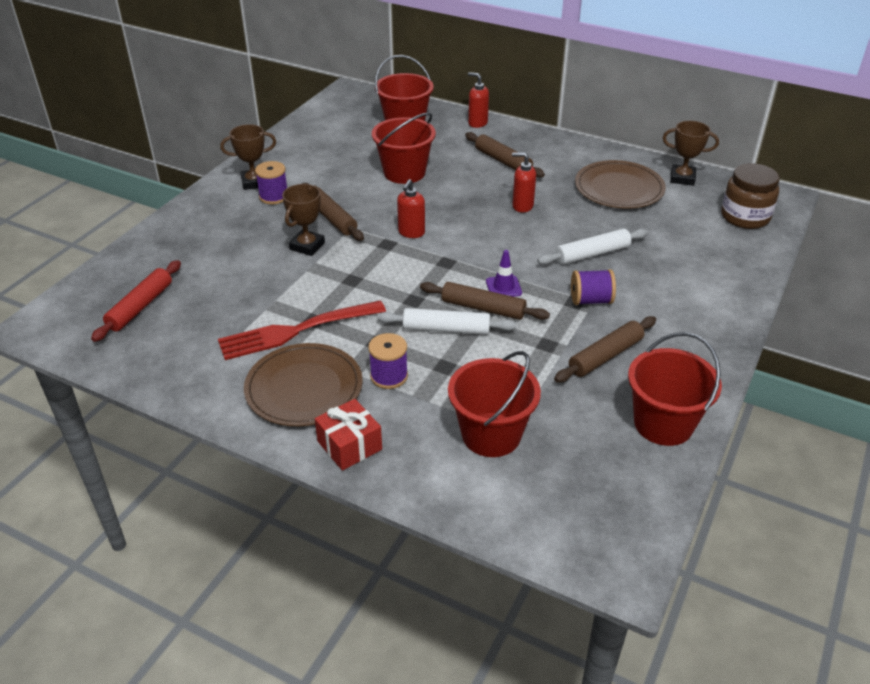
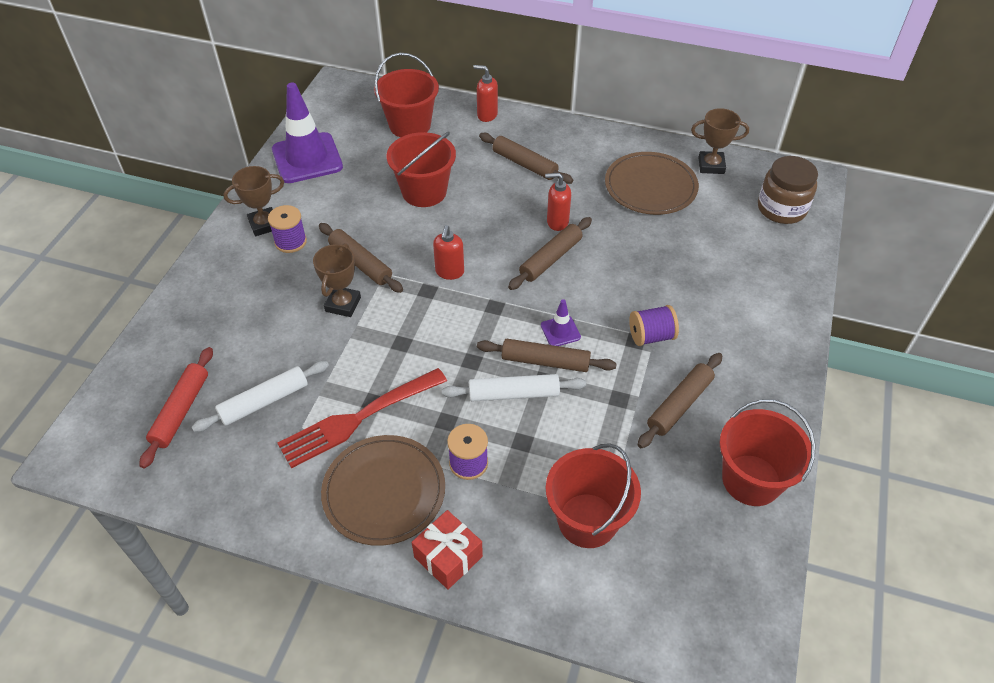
camera: 10 degrees left, 10 degrees up
(306, 139) = (307, 158): none -> purple traffic cone
(509, 232) = (551, 259): none -> brown rolling pin
(592, 254) = (641, 276): white rolling pin -> white rolling pin (264, 401)

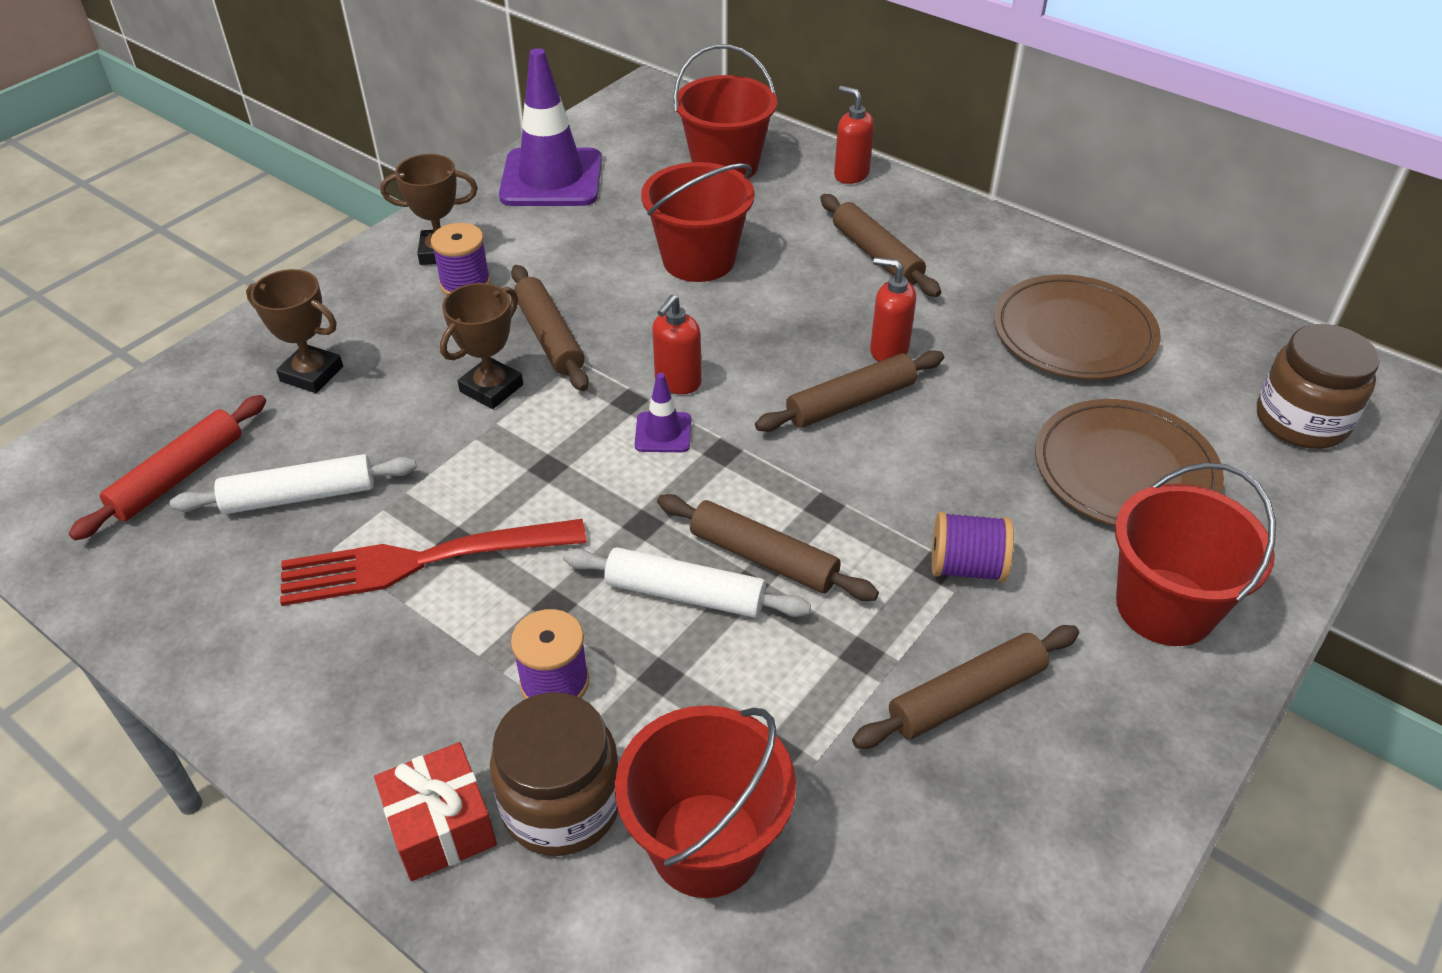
camera: 20 degrees right, 5 degrees down
(384, 492) = (398, 686): brown plate -> brown plate (1125, 470)
(505, 525) = (562, 804): none -> brown jar
(560, 331) = (812, 517): purple traffic cone -> purple traffic cone (663, 432)
(711, 166) = (1197, 324): brown trophy -> brown trophy (311, 374)
(751, 480) = (1045, 872): red bucket -> red bucket (1165, 607)

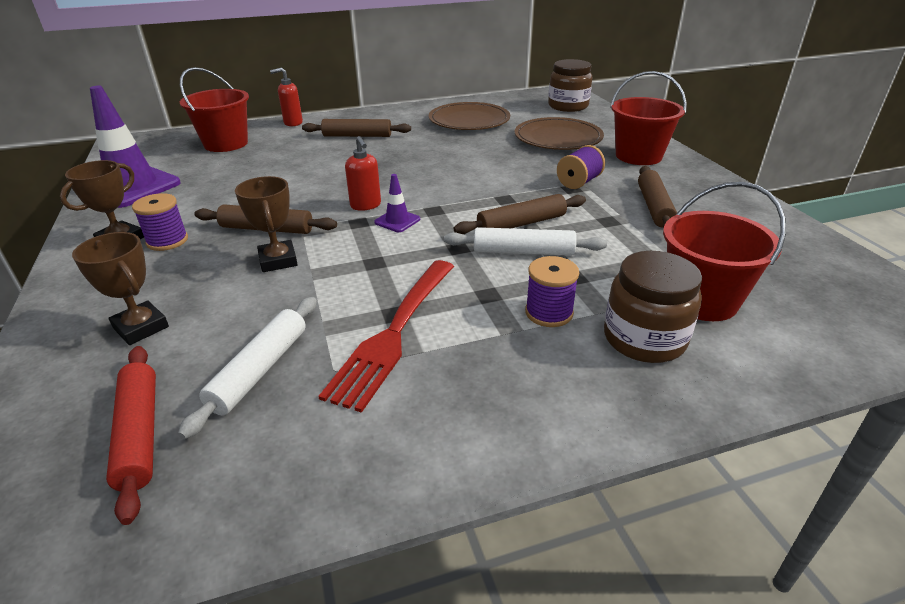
camera: 55 degrees left, 10 degrees down
(311, 374) = (141, 327): brown trophy -> brown trophy turned 75 degrees clockwise
(441, 826) = (631, 393): red gift -> none
(685, 594) = (523, 252): white rolling pin -> white rolling pin turned 45 degrees clockwise
(698, 260) = (283, 172): red bucket -> none
(851, 402) = (445, 171): brown rolling pin -> none
(888, 350) = (423, 153): red soap dispenser -> none

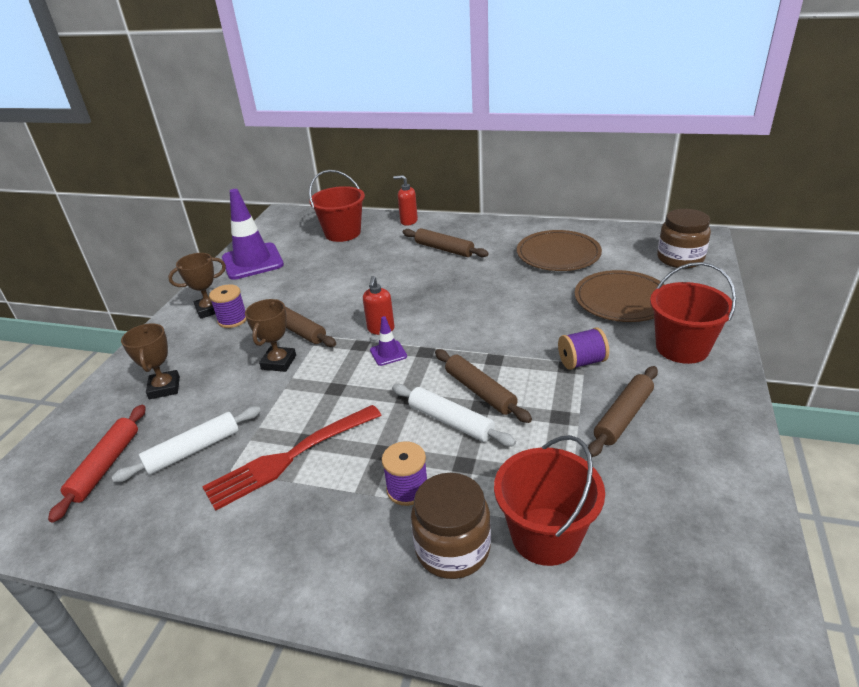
camera: 35 degrees right, 0 degrees up
(521, 224) = (480, 391): brown rolling pin -> brown rolling pin turned 45 degrees clockwise

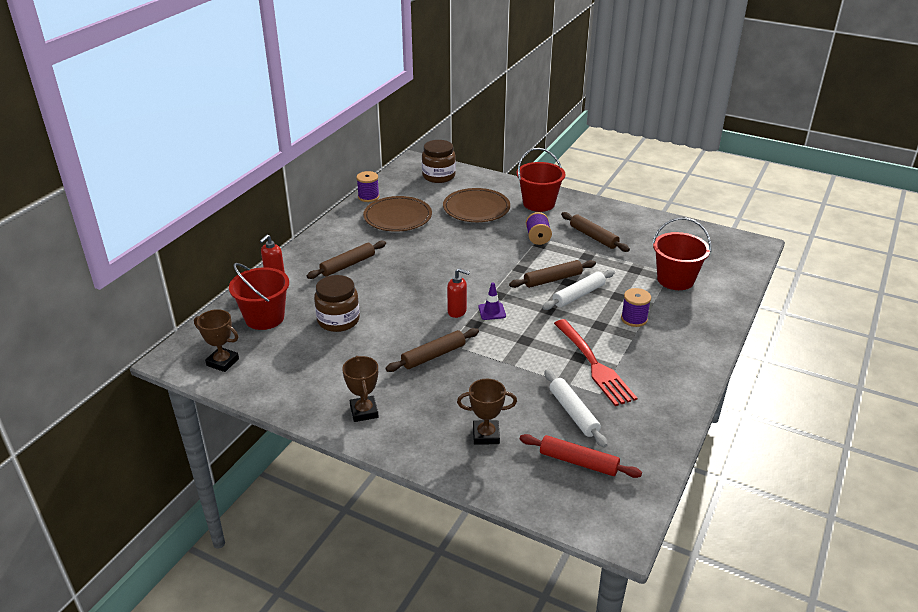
camera: 80 degrees left, 0 degrees up
(232, 320) = (393, 395): purple spool -> purple spool (368, 197)
(252, 261) = (280, 382): purple traffic cone -> none
(279, 362) = (478, 367): brown trophy -> brown trophy (222, 362)
(452, 548) = (680, 309): brown jar -> brown jar (338, 320)

